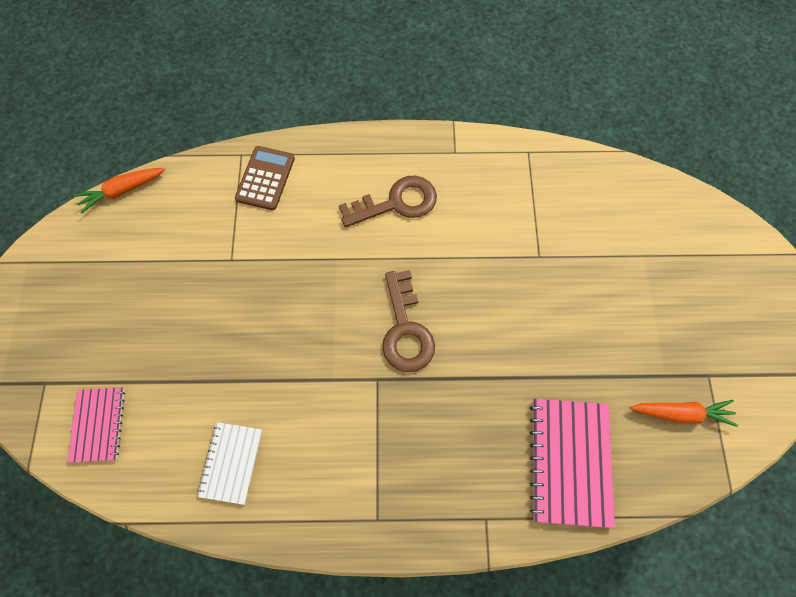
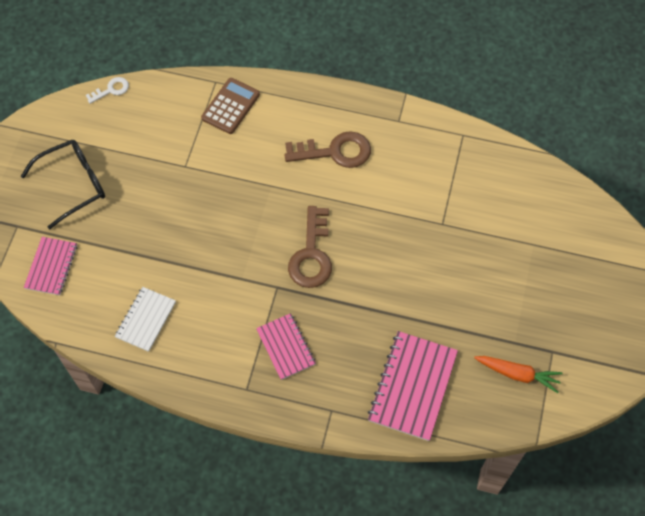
camera: 15 degrees right, 5 degrees down
(102, 315) = (72, 185): none -> black glasses
(123, 191) = (111, 90): orange carrot -> white key
(408, 452) = (286, 347): none -> pink notebook

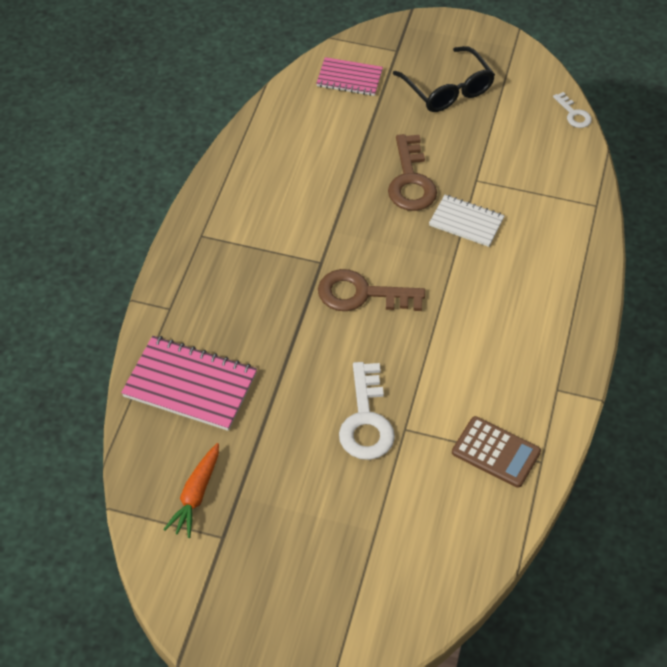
camera: 90 degrees right, 10 degrees down
(146, 320) = (286, 152): white notebook -> white notebook (466, 222)
(231, 106) = (562, 220): brown calculator -> brown calculator (496, 452)
(286, 347) = (247, 269): pink notebook -> none
(335, 152) = (504, 320): brown key -> brown key (410, 181)
(437, 251) = (366, 420): none -> white key

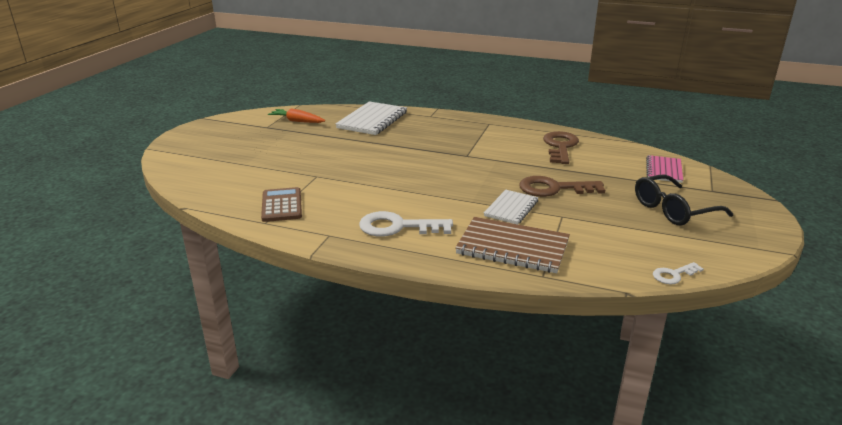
camera: 95 degrees right, 25 degrees down
(190, 385) = (372, 120): pink notebook -> white notebook
(362, 294) = (436, 167): brown key -> brown key (560, 146)
(366, 420) = (328, 164): white key -> white key (398, 227)
(496, 452) = (282, 205): brown calculator -> brown calculator turned 135 degrees clockwise
(550, 225) = (512, 247): none -> brown notebook

